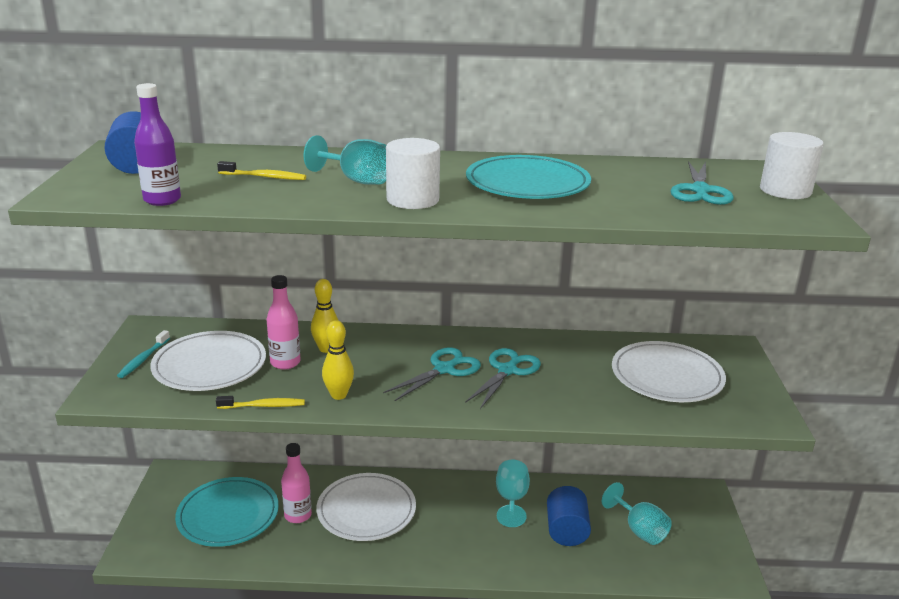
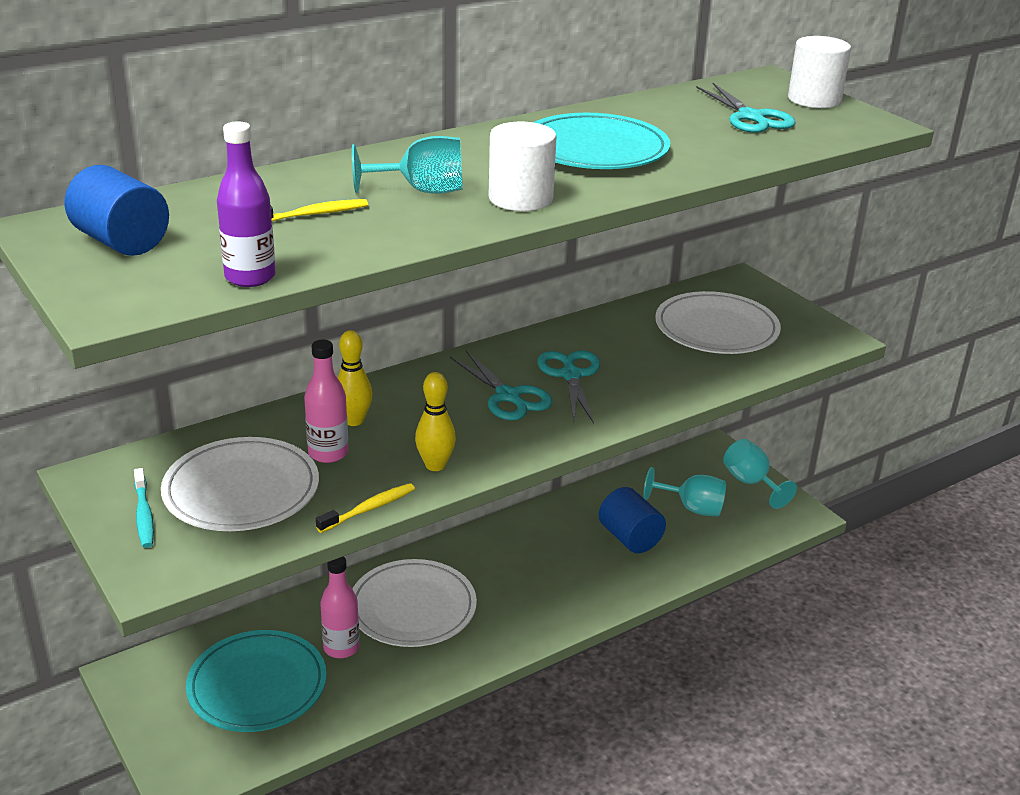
camera: 35 degrees left, 5 degrees up
(444, 369) = (508, 396): turquoise scissors -> turquoise scissors turned 135 degrees clockwise
(511, 499) = (550, 530): turquoise goblet -> turquoise goblet (751, 483)

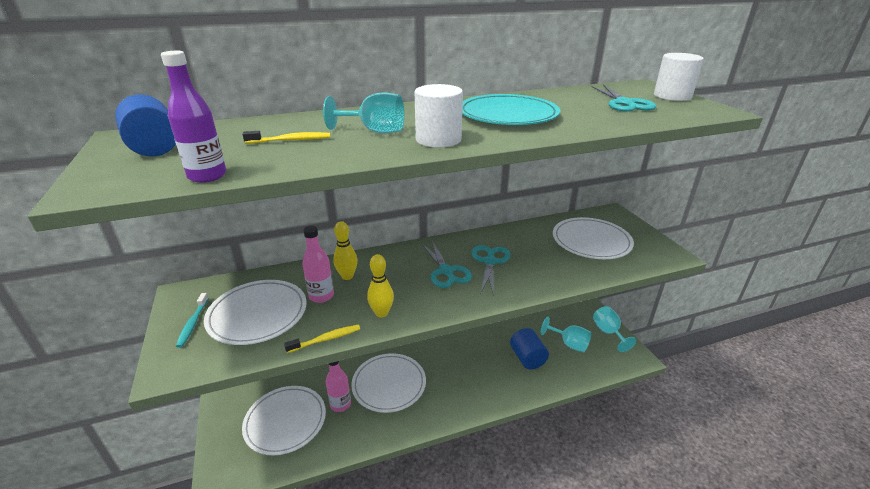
camera: 15 degrees right, 0 degrees up
(257, 685) = (285, 421): turquoise plate -> white plate

